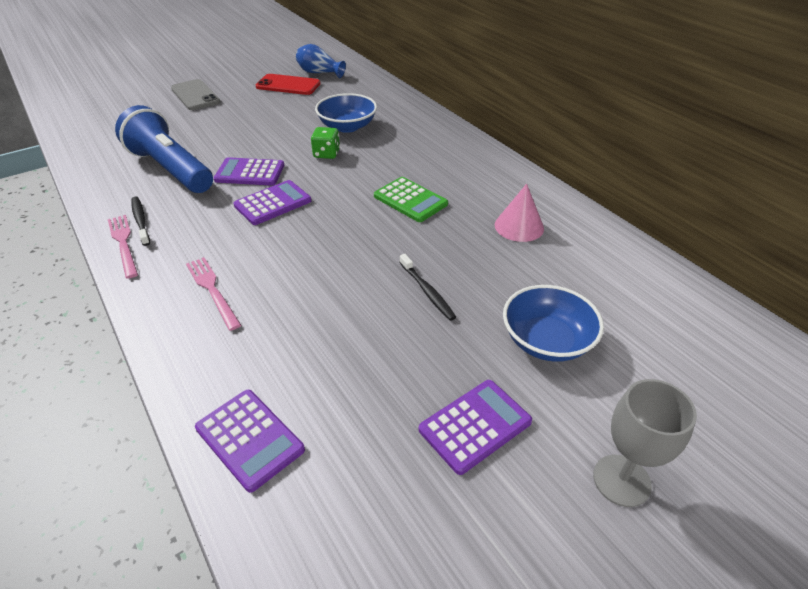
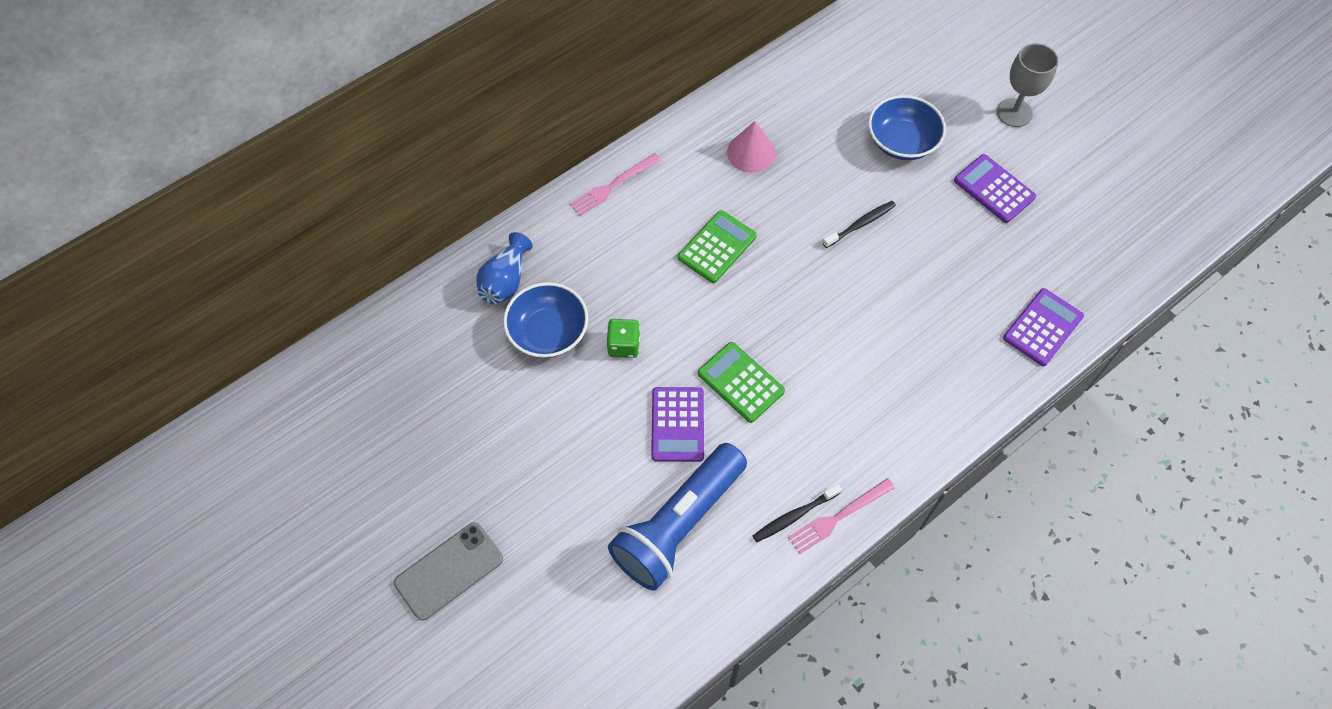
camera: 95 degrees left, 20 degrees up
(212, 290) = (894, 401): pink fork -> pink fork (613, 185)
(273, 203) = (740, 382): purple calculator -> green calculator
(288, 85) = (411, 437): red phone -> none
(319, 73) = (363, 400): blue vase -> blue vase (505, 280)

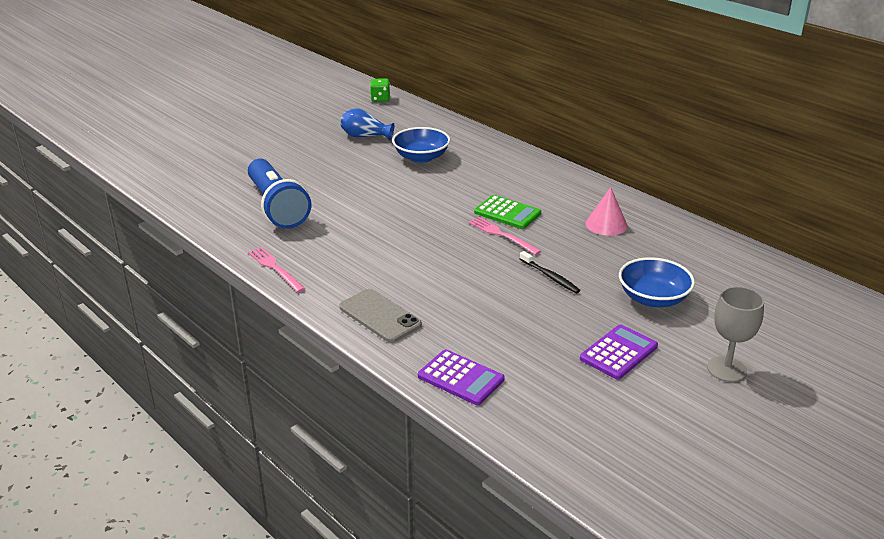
camera: 85 degrees right, 30 degrees down
(449, 571) = (255, 140): grey phone -> grey phone (379, 316)
(505, 280) = (459, 142): blue vase -> blue vase (365, 136)
(613, 185) = (550, 172): pink fork -> pink fork (502, 235)
(624, 345) = (414, 182): green dice -> green dice (380, 99)
(677, 424) = (352, 204): purple calculator -> none
(678, 524) = (276, 207): blue flashlight -> blue flashlight turned 150 degrees counterclockwise
(740, 382) = (388, 226): green calculator -> none
(794, 516) = (278, 250): black toothbrush -> none

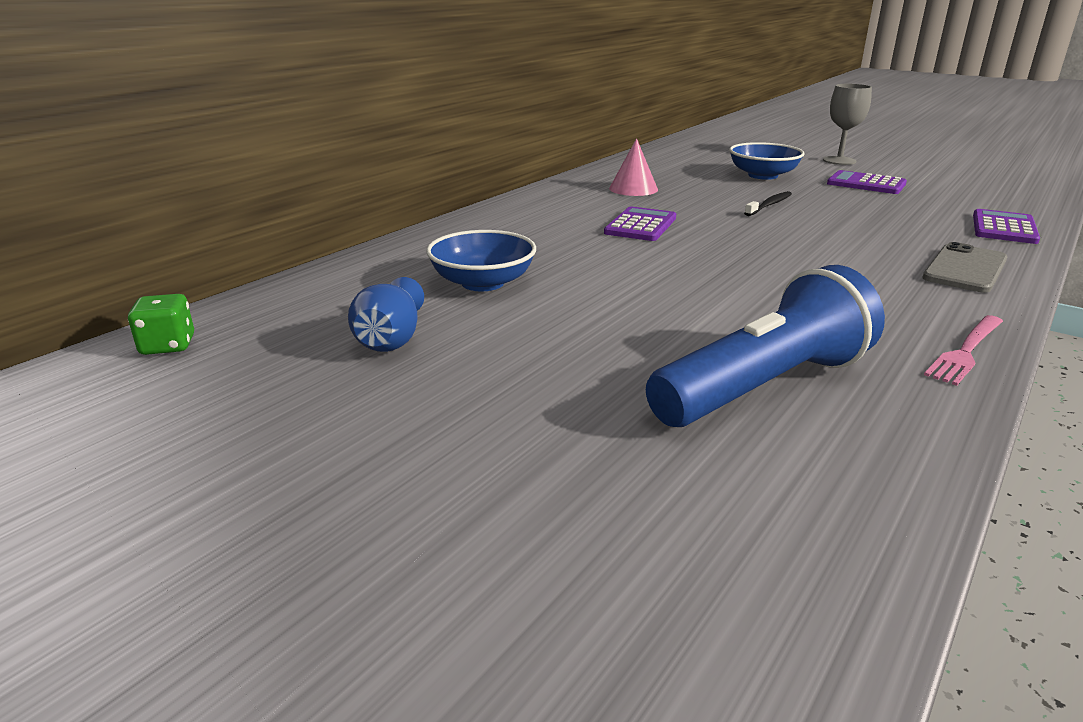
camera: 100 degrees left, 5 degrees down
(502, 235) = (700, 225): pink fork -> none
(507, 213) = (641, 225): green calculator -> purple calculator

